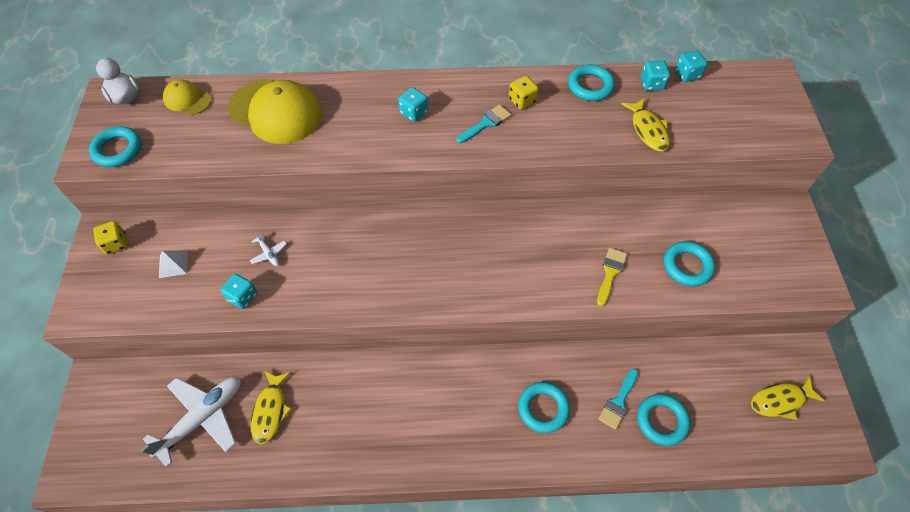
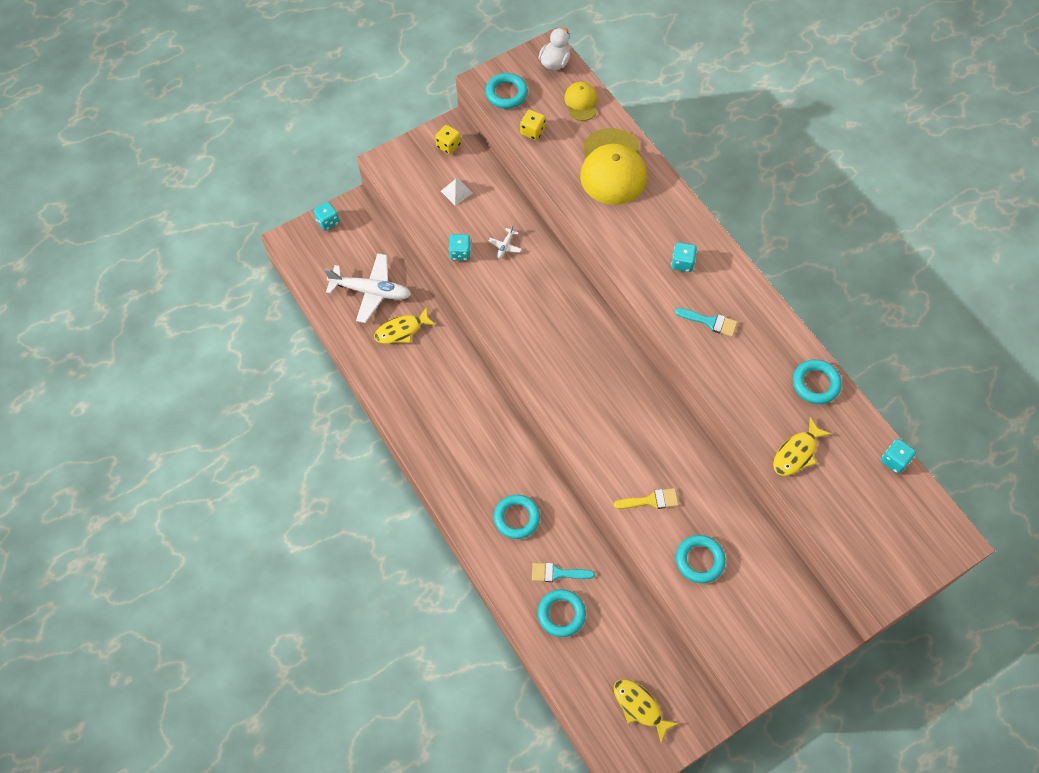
camera: 60 degrees right, 5 degrees up
(522, 101) = (756, 337): yellow dice -> yellow dice (532, 131)
(651, 84) = (858, 434): turquoise dice -> turquoise dice (328, 221)

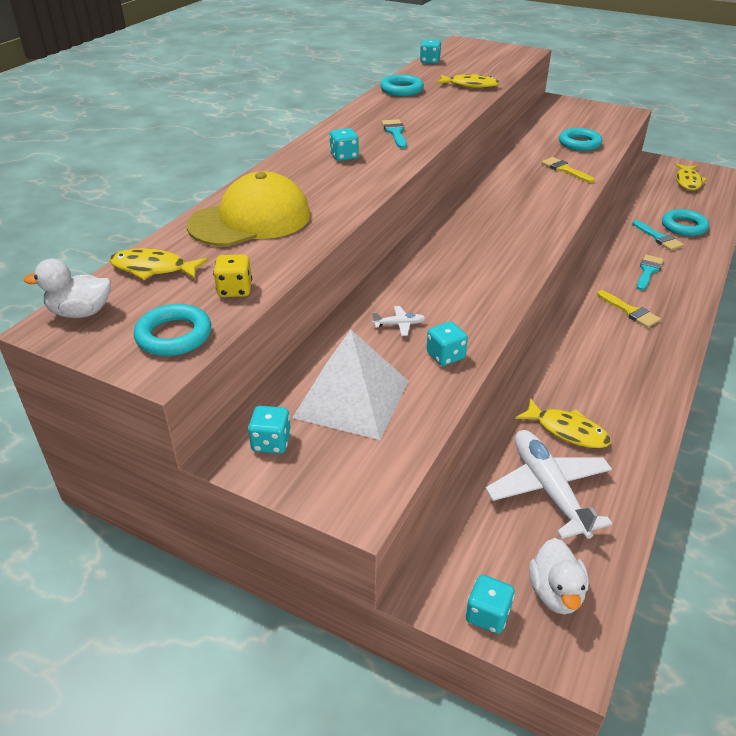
camera: 120 degrees left, 25 degrees down
(317, 254) = (555, 593): none -> white duck
(448, 146) = (271, 442): yellow dice -> turquoise dice
(456, 192) = (351, 398): white pyramid -> white pyramid, size x2.32
(478, 459) = (630, 311): none -> yellow brush
(517, 518) = (648, 271): turquoise ring -> turquoise brush
(581, 102) = (153, 269): yellow cap -> yellow fish

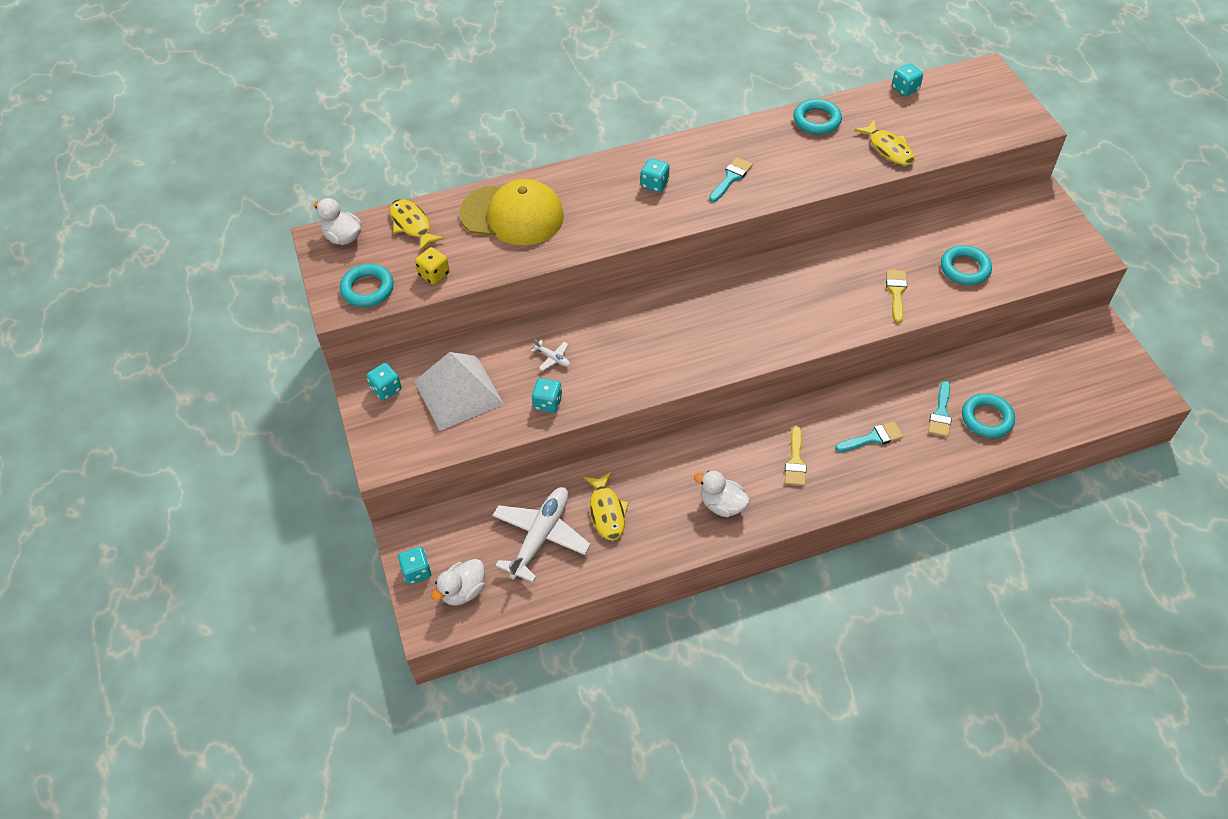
camera: 45 degrees right, 15 degrees up
(633, 367) = (722, 505): none -> white duck
(688, 181) = (1087, 373): yellow fish -> none

